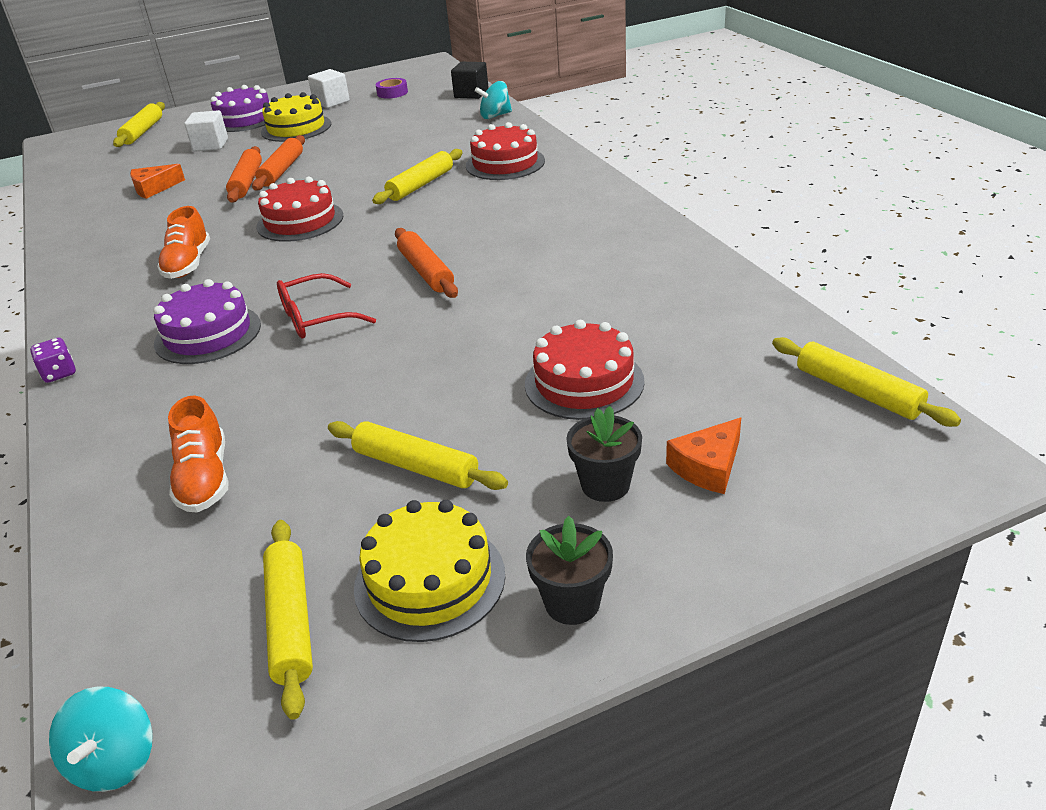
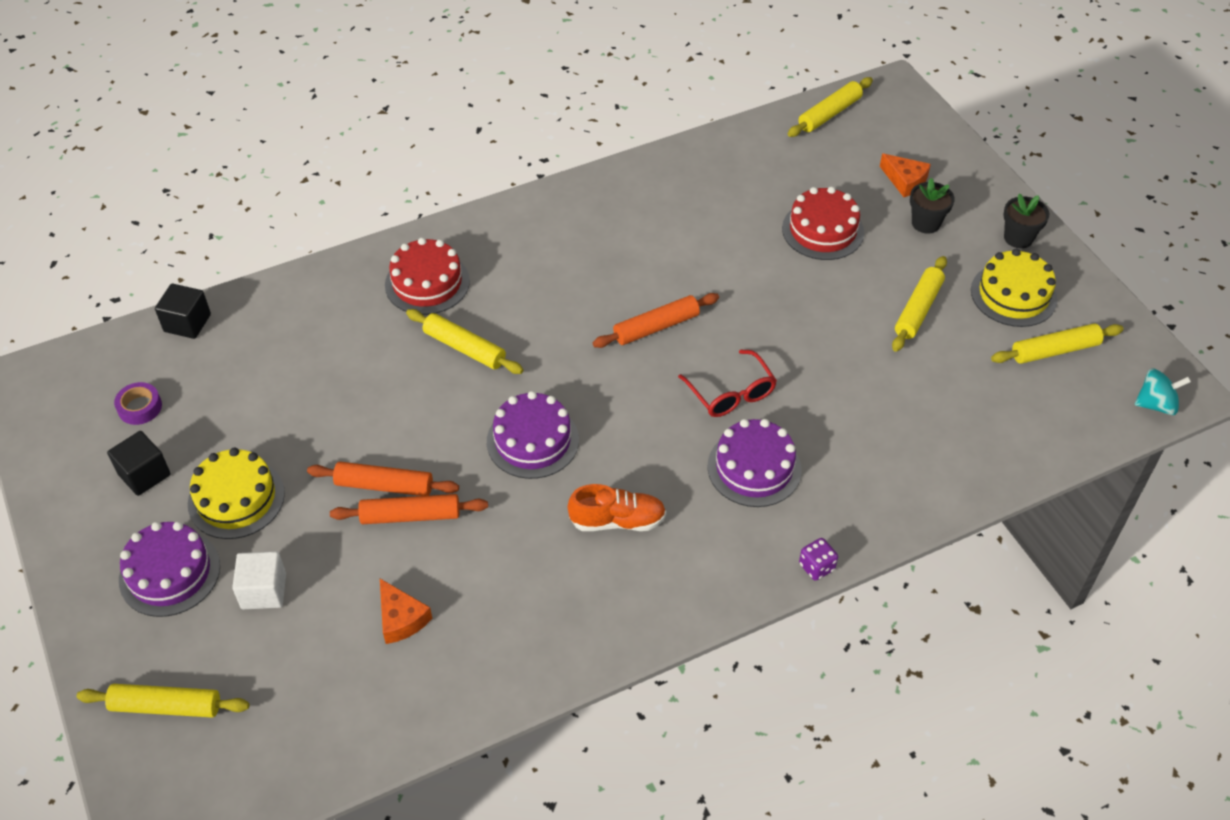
camera: 95 degrees left, 15 degrees up
(205, 479) = (943, 421): orange shoe -> none
(300, 221) = (532, 440): red cake -> purple cake
(331, 102) = (144, 474): white cube -> black cube
(495, 116) = (279, 297): turquoise spinning top -> none

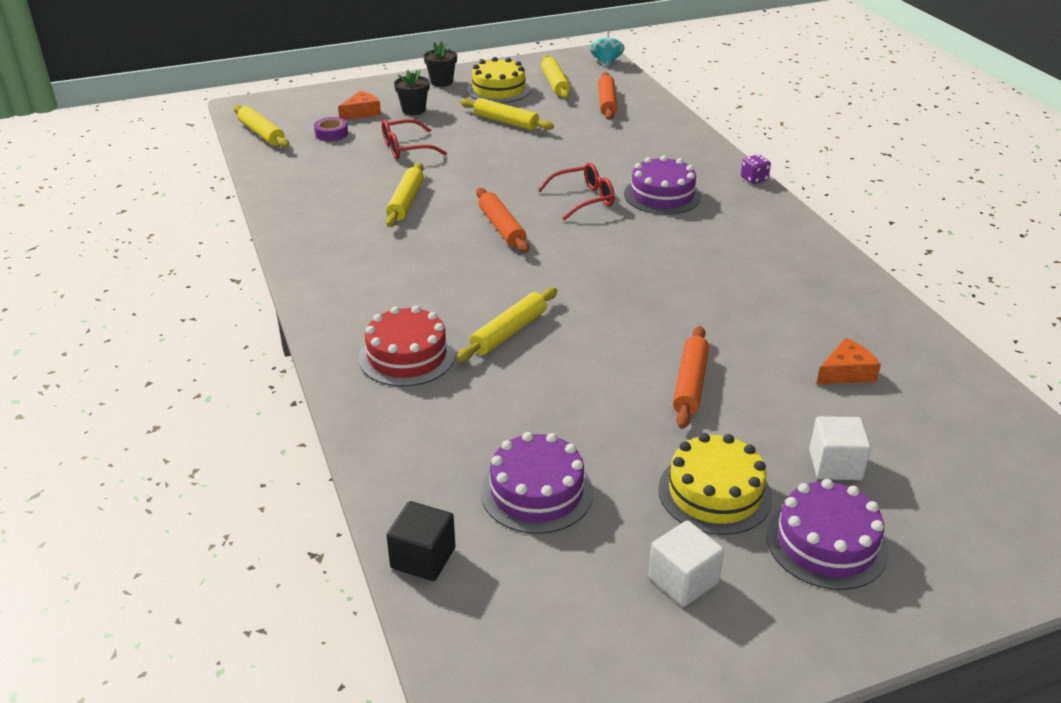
camera: 85 degrees left, 15 degrees down
(140, 407) = (570, 595): purple tape -> purple tape (331, 134)
(144, 474) = (683, 580): black cube -> white cube
(166, 706) = (996, 532): yellow rolling pin -> yellow rolling pin (406, 202)
(410, 516) = (726, 367): orange rolling pin -> orange rolling pin (607, 103)
(532, 440) = (632, 295): purple cake -> purple cake (537, 492)
(617, 521) = (720, 257): orange shoe -> none
(823, 230) = (406, 148): red cake -> red glasses

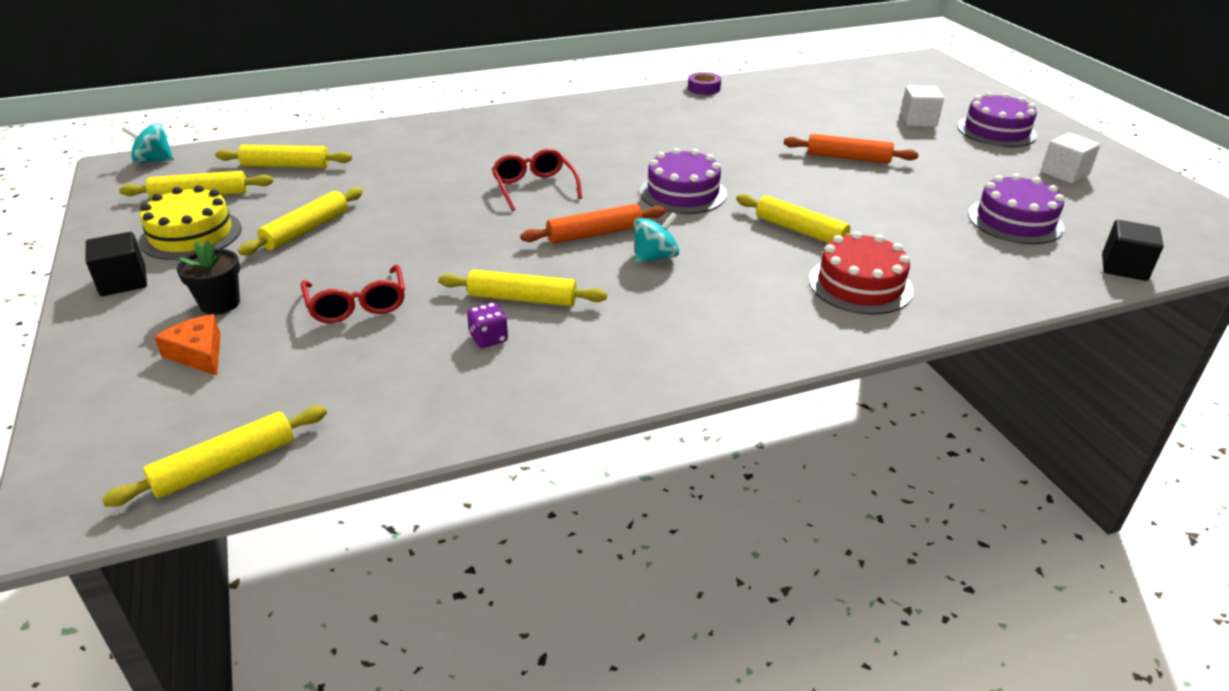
camera: 90 degrees left, 0 degrees up
(331, 134) = (269, 380): purple tape -> purple tape (704, 88)
(441, 82) = (123, 282): black flower pot -> black cube
(462, 254) = (655, 257): none -> turquoise spinning top
(607, 103) = (286, 166): orange rolling pin -> yellow rolling pin
(662, 195) = (532, 149): purple cake -> purple cake (683, 193)
(714, 493) = (971, 158): yellow cake -> none
(754, 179) = (507, 109): purple dice -> purple dice (488, 338)
(846, 372) = (811, 107): orange cheese -> none

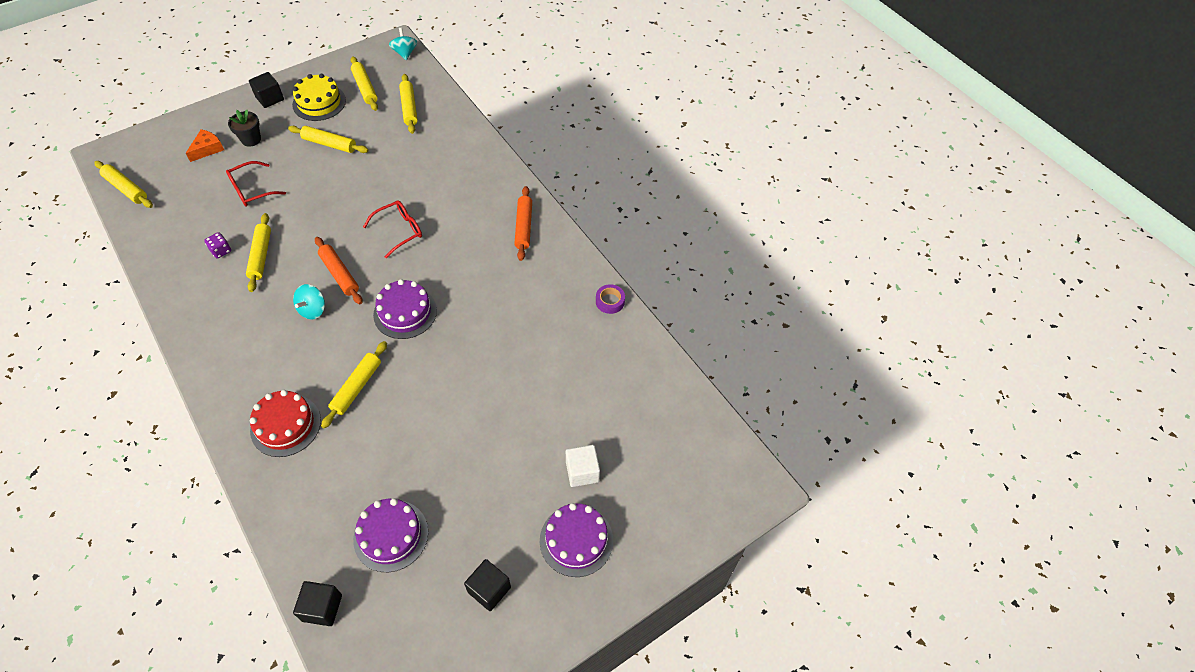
camera: 75 degrees right, 20 degrees up
(655, 257) = (313, 310): turquoise spinning top -> turquoise spinning top turned 75 degrees clockwise
(848, 158) = (487, 415): orange rolling pin -> orange rolling pin (523, 227)
(1064, 174) = (489, 589): white cube -> black cube

